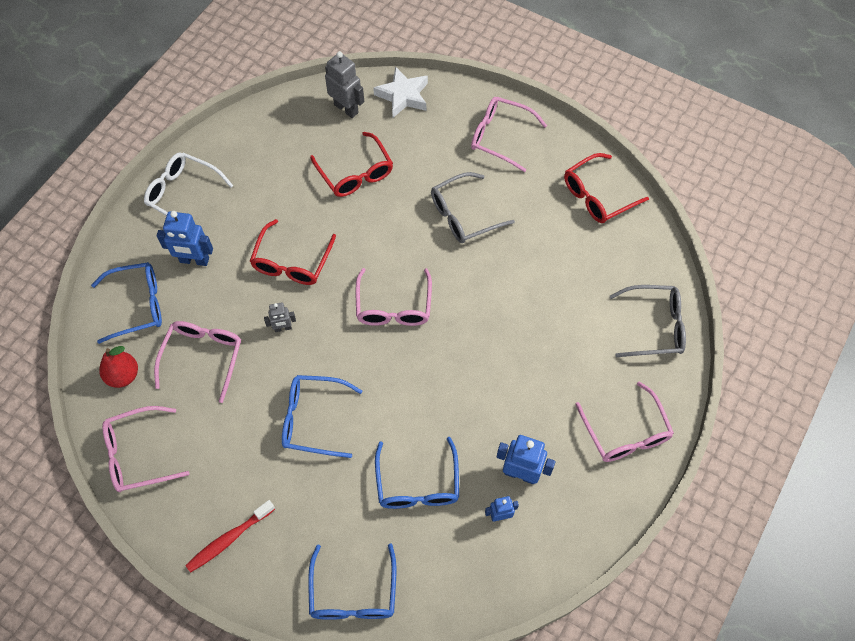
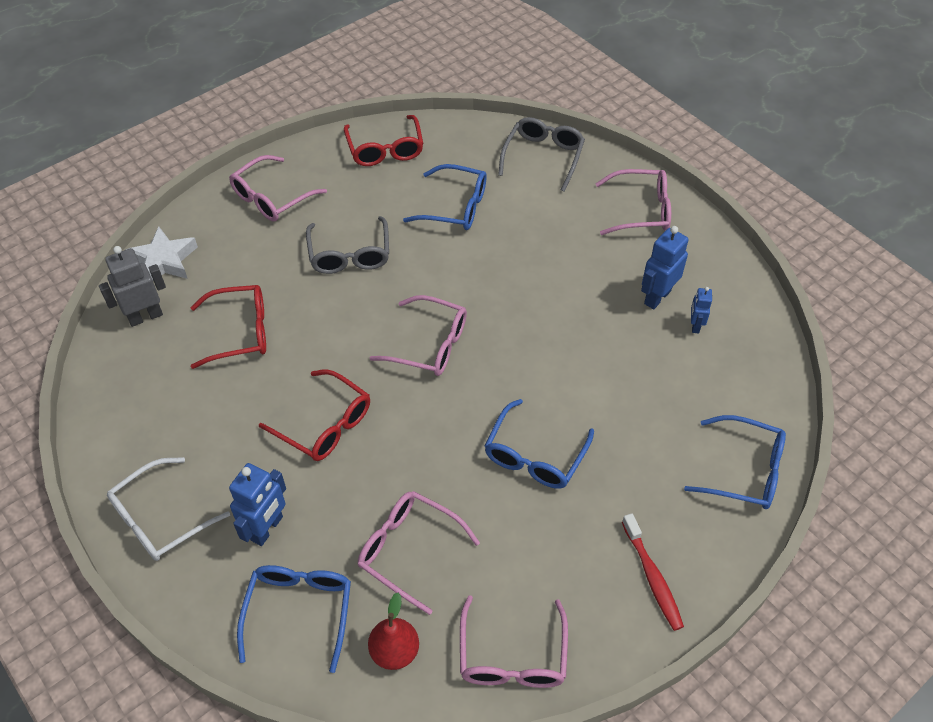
camera: 70 degrees left, 10 degrees down
(283, 328) = (408, 456): grey robot -> none
(417, 484) = (642, 382): blue glasses -> blue glasses (455, 207)

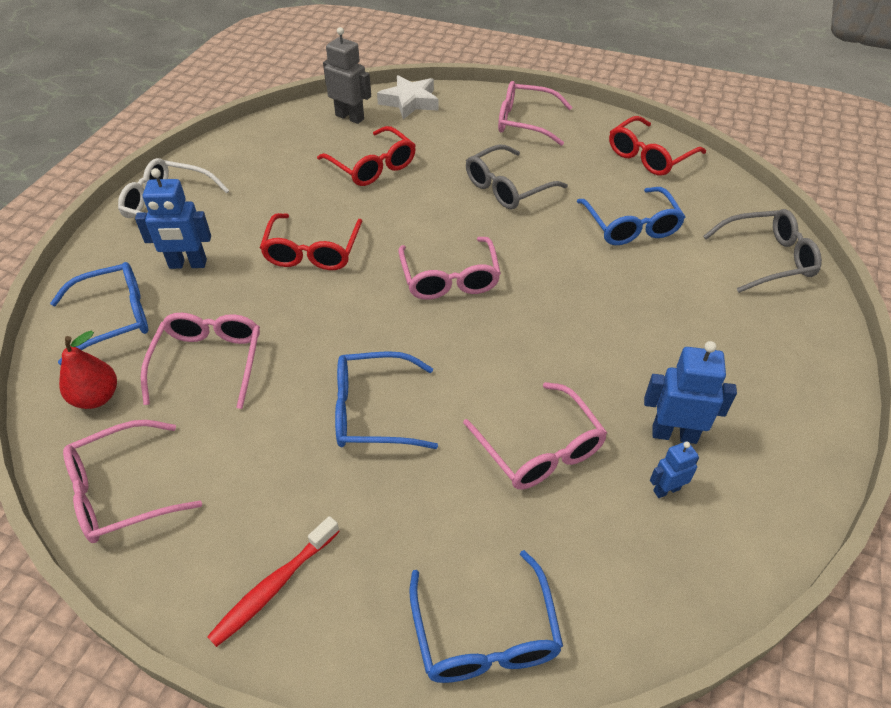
camera: 60 degrees right, 5 degrees down
(641, 210) = (787, 368): pink glasses -> pink glasses (540, 449)

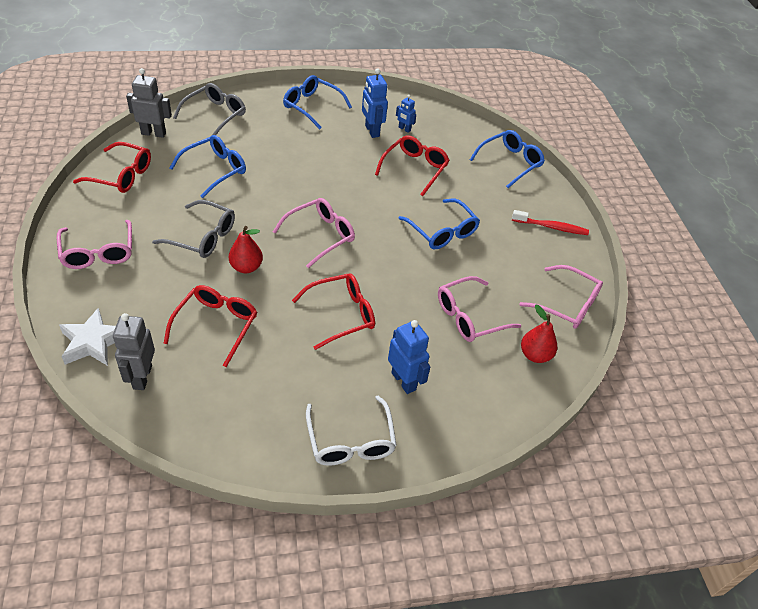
camera: 125 degrees left, 0 degrees up
(115, 318) = (479, 390): blue glasses -> blue glasses (312, 106)
(437, 205) = (246, 267): none -> red pear
(540, 449) = (415, 168): pink glasses -> red glasses
(732, 195) = (153, 133): none -> grey robot
(767, 258) = (215, 115): grey glasses -> grey glasses turned 75 degrees clockwise

